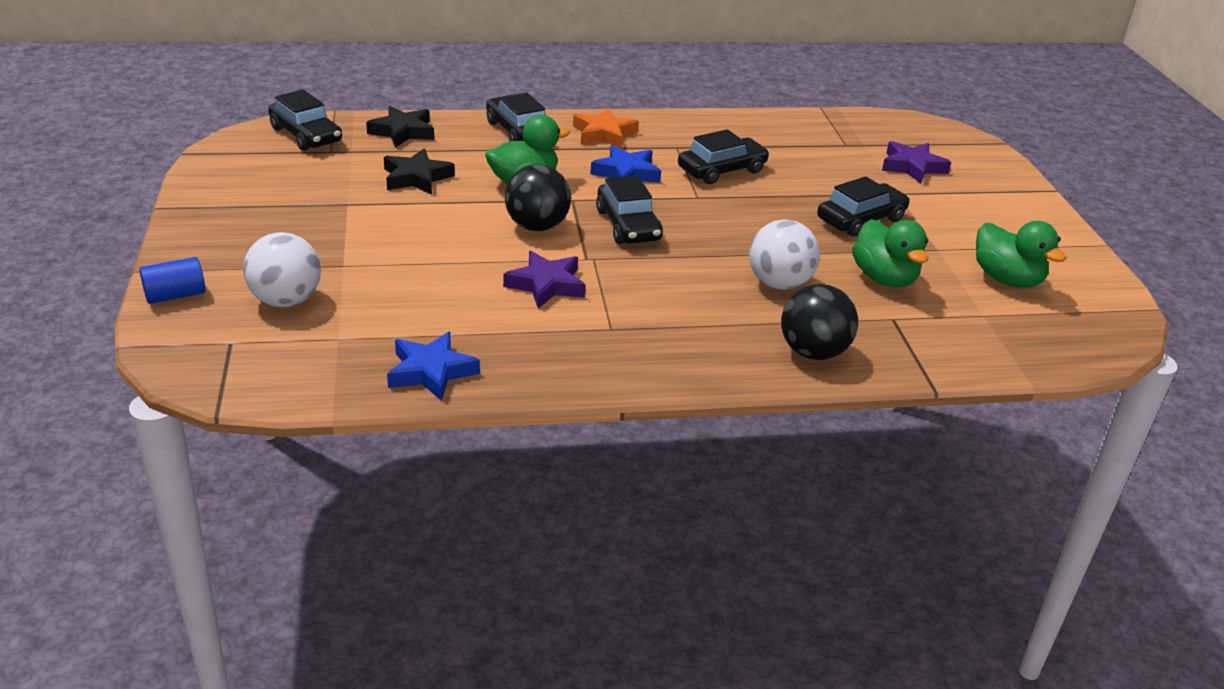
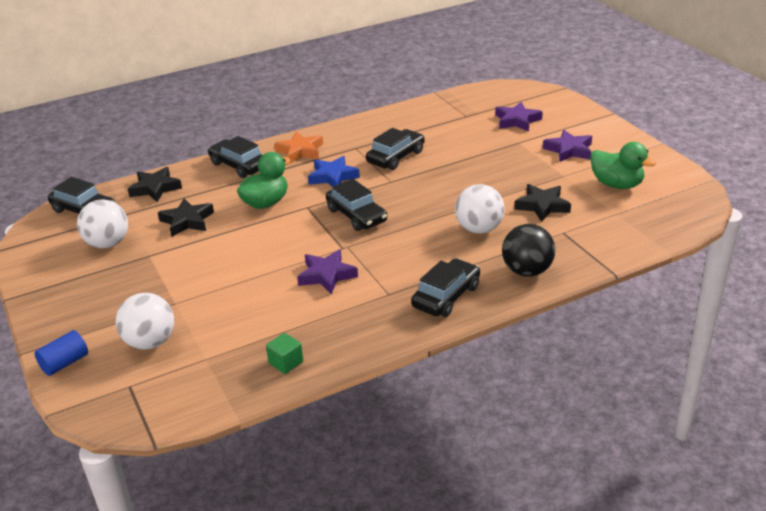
camera: 15 degrees left, 0 degrees up
(309, 178) = (108, 244): none -> white ball
(431, 372) = (286, 363): blue star -> green cube
(537, 226) = (295, 234): black ball -> none
(861, 220) = (505, 168): black car -> black car (446, 296)
(884, 278) = (542, 206): green duck -> black star
(963, 220) = (569, 150): none -> purple star

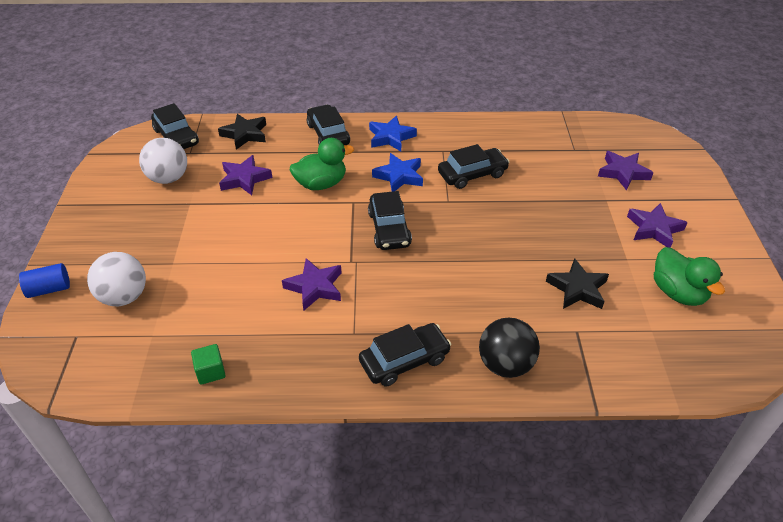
camera: 25 degrees right, 10 degrees up
(187, 221) = (244, 179): black star -> purple star
(300, 151) = (391, 137): orange star -> blue star
(479, 229) = (493, 291): white ball -> none

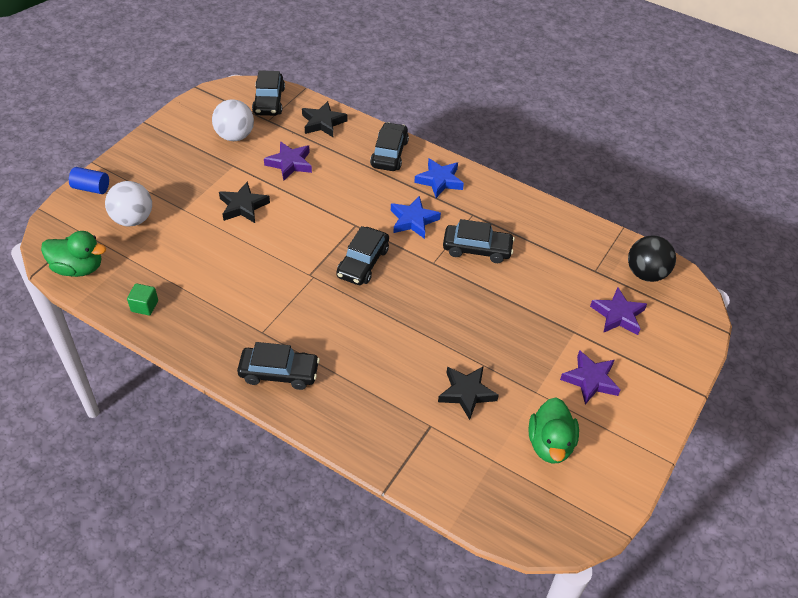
camera: 30 degrees right, 5 degrees up
(232, 233) = (243, 206): none -> black star
(315, 287) = (265, 281): purple star -> none
(321, 184) = (344, 197): green duck -> green duck (78, 268)
(505, 365) = (349, 418): black ball -> black ball (646, 273)

